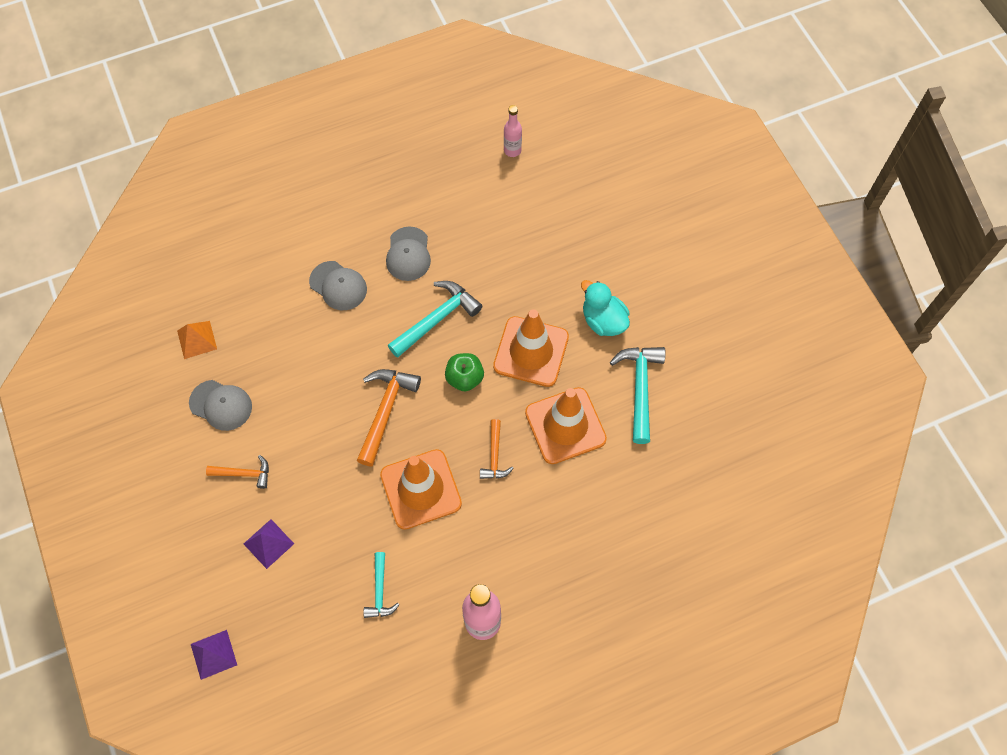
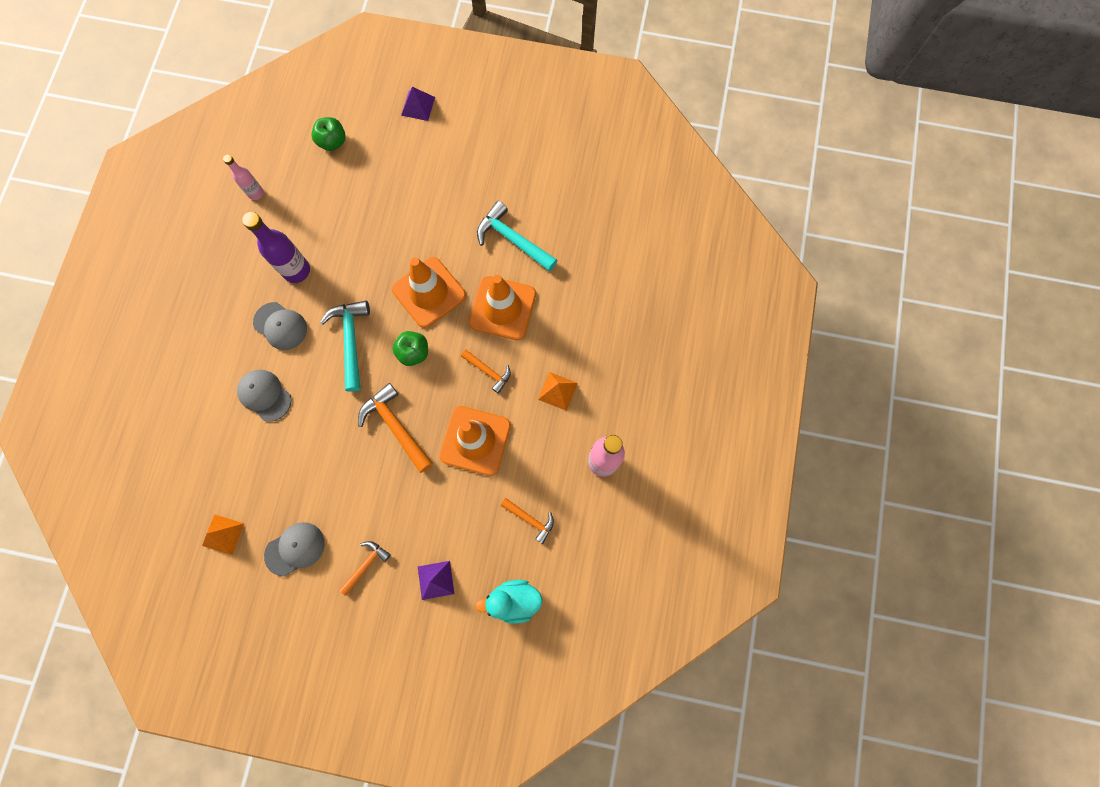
camera: 55 degrees left, 10 degrees up
(213, 654) = (492, 674): purple pyramid -> purple pyramid (418, 106)
(338, 286) = (265, 395): grey cap -> grey cap turned 120 degrees counterclockwise
(380, 591) = (530, 519): turquoise hammer -> orange hammer
(467, 231) = (296, 270): none -> purple bottle
(522, 531) = (557, 391): none -> orange pyramid
(603, 321) = (444, 227): turquoise duck -> turquoise duck (513, 600)
(609, 175) = (332, 142): none -> green apple

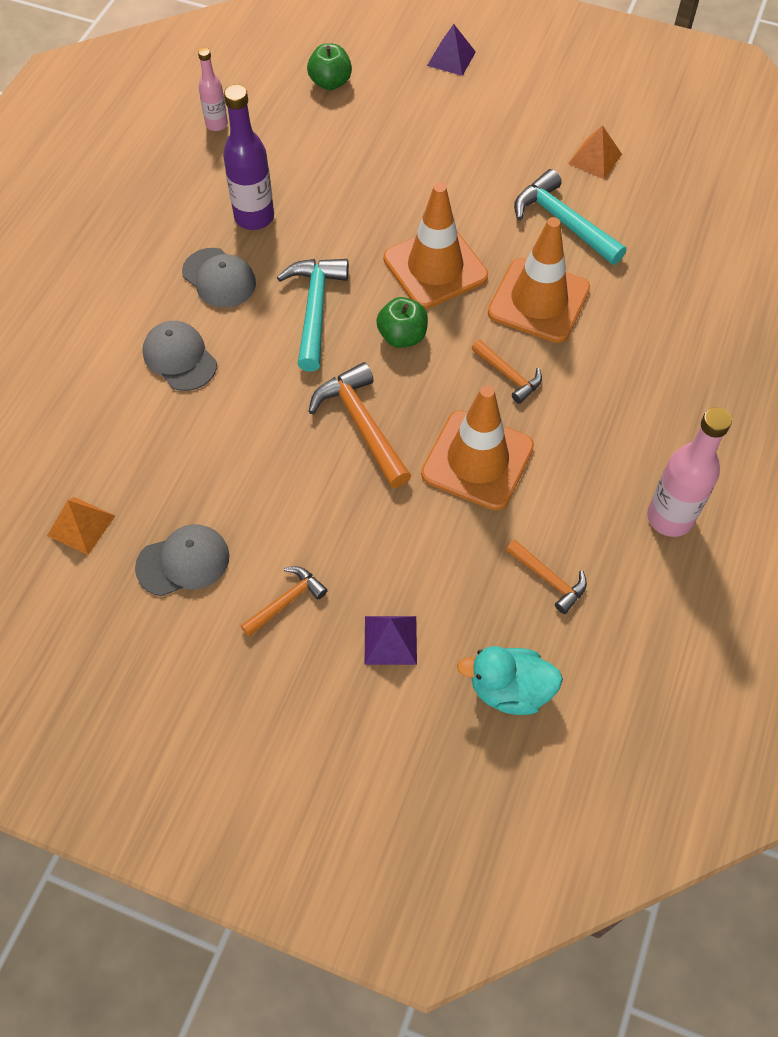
camera: 10 degrees right, 15 degrees down
(557, 391) = (609, 415): orange pyramid -> orange pyramid (595, 158)

